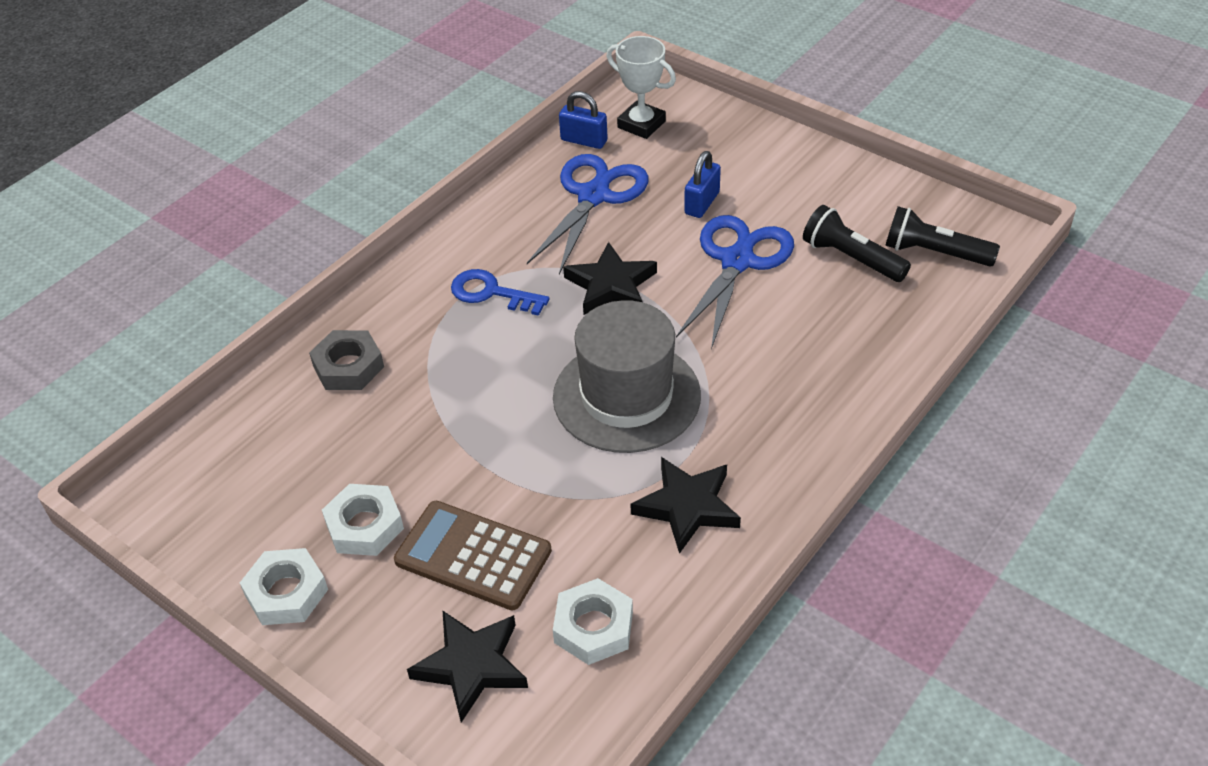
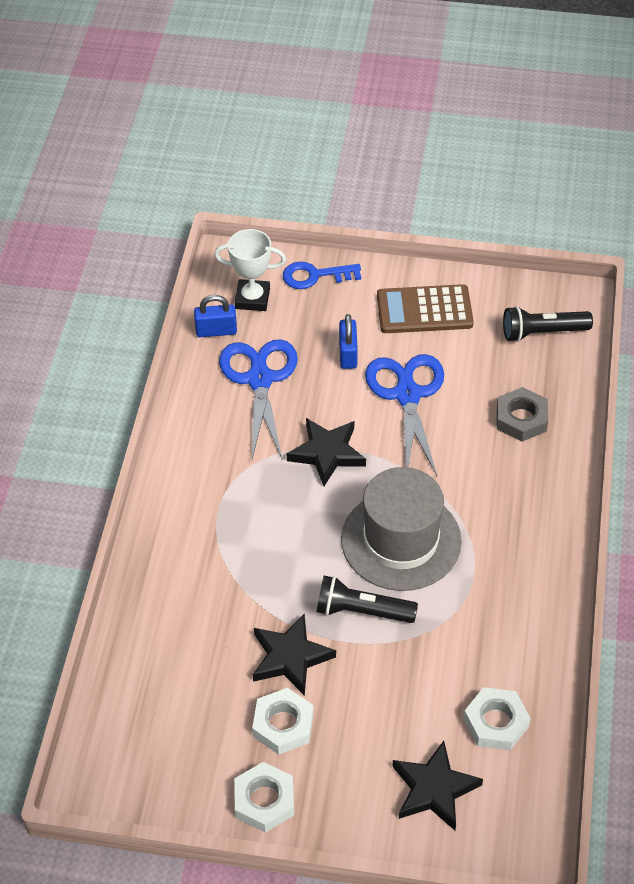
camera: 30 degrees left, 5 degrees up
(348, 366) = (173, 606): grey nut -> grey nut (521, 419)
(473, 556) = (378, 711): brown calculator -> brown calculator (424, 310)
(491, 293) = (240, 497): blue key -> blue key (315, 276)
(687, 507) = (500, 607): black star -> black star (290, 657)
(851, 258) = (487, 360): black flashlight -> black flashlight (362, 611)

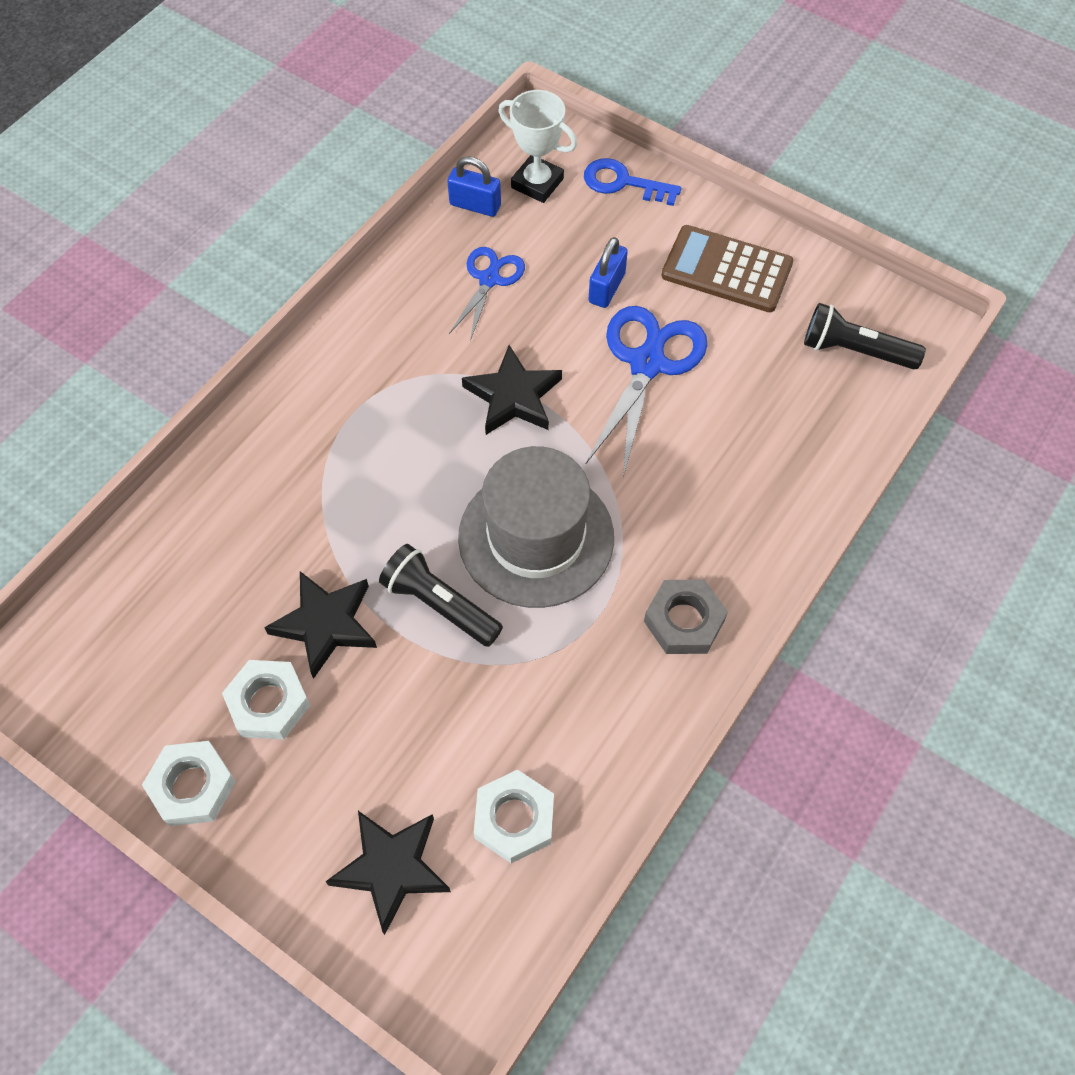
camera: 25 degrees right, 10 degrees up
(259, 379) = (489, 279): blue scissors -> blue scissors, size x0.60
(521, 419) = (767, 447): grey nut -> grey nut (684, 621)

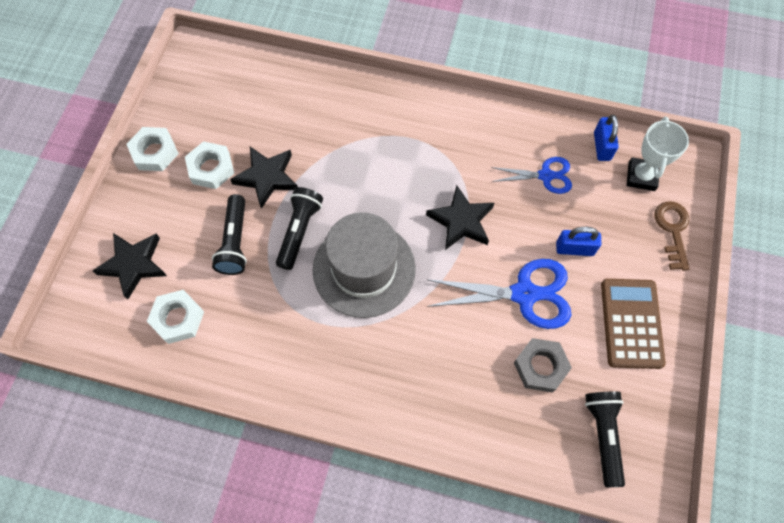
camera: 70 degrees right, 5 degrees up
(417, 700) = (235, 242): none -> black flashlight
(623, 183) = (672, 230): blue key -> brown key
(684, 621) = (336, 377): grey nut -> grey nut (540, 367)

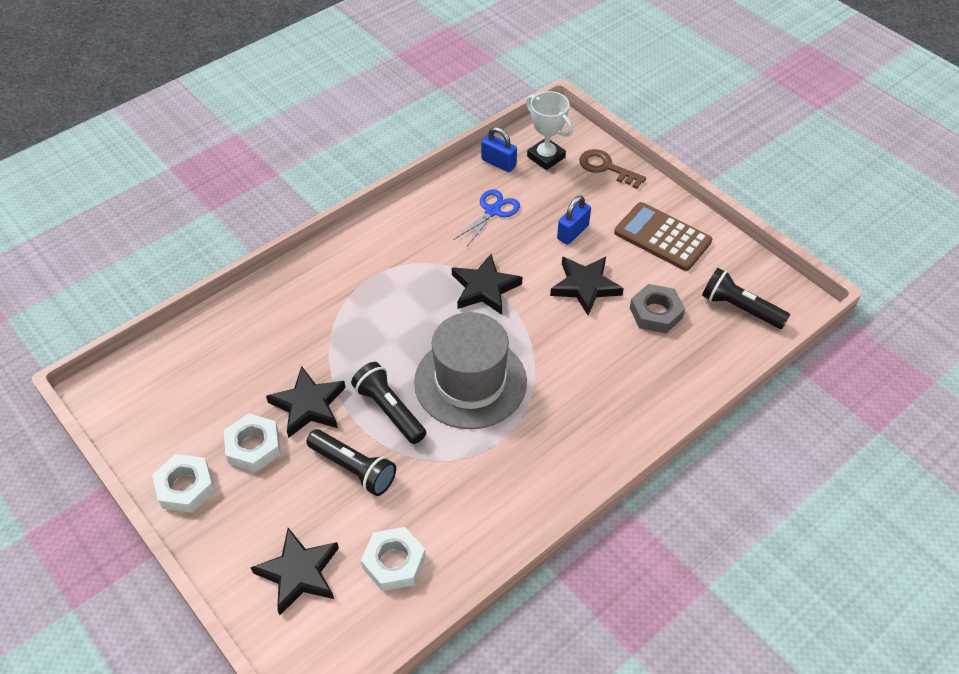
camera: 55 degrees left, 15 degrees down
(524, 294) = (585, 286): blue scissors -> black star

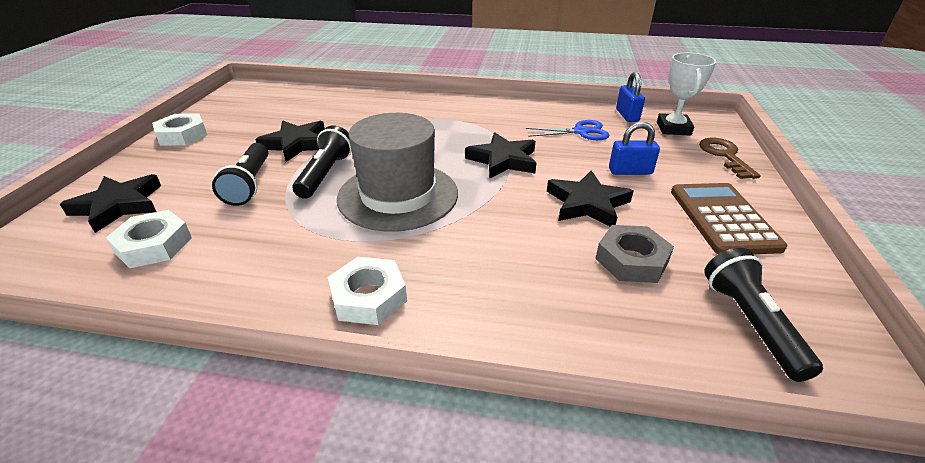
camera: 50 degrees right, 15 degrees down
(253, 446) = (238, 141): white nut -> white nut (368, 297)

